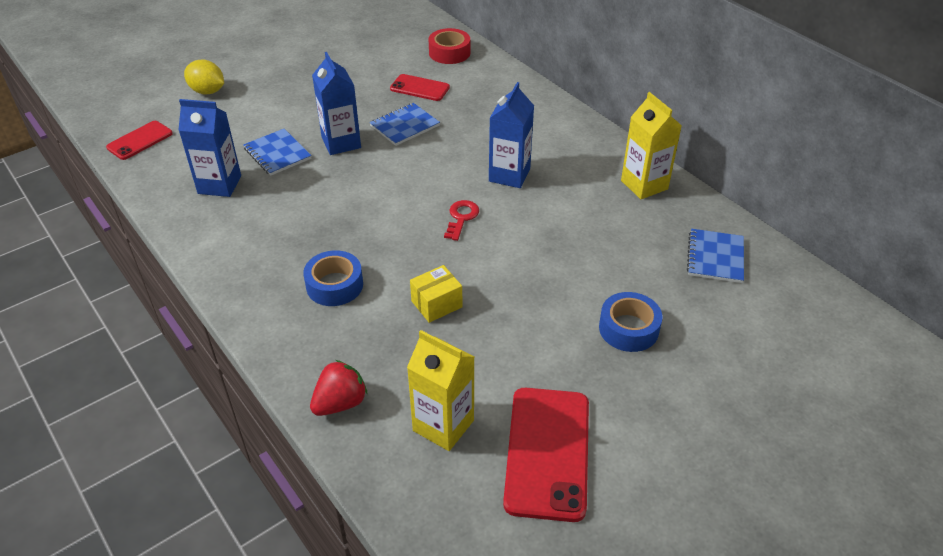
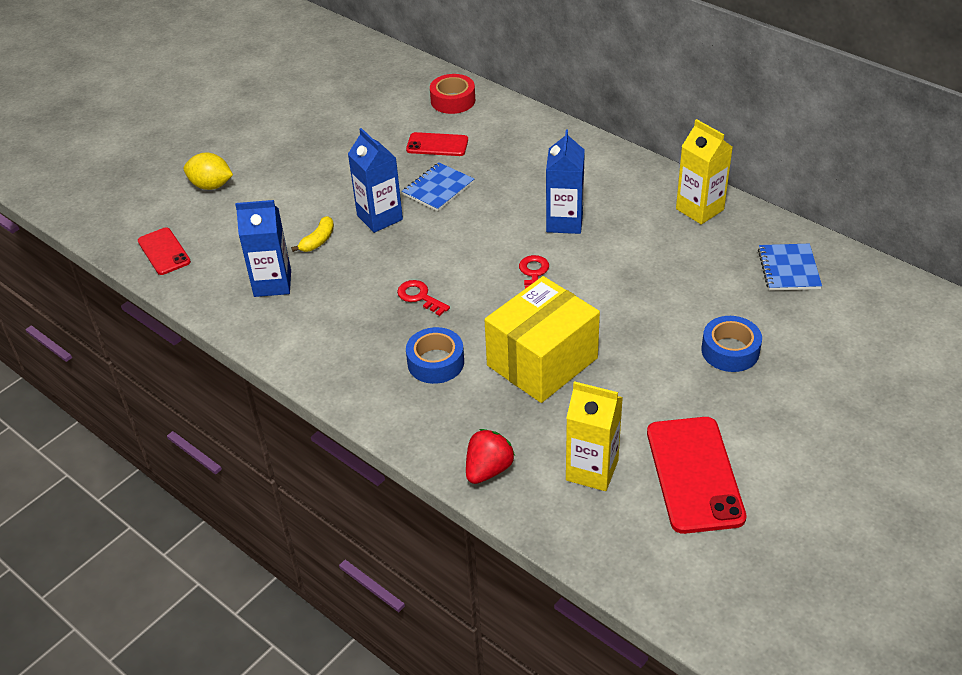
camera: 10 degrees left, 0 degrees up
(140, 140) = (164, 251): red phone -> red phone turned 60 degrees counterclockwise
(277, 154) = (318, 240): blue notebook -> yellow banana
(346, 220) = (420, 297): none -> red key
(436, 304) = (542, 362): yellow box -> yellow box, size x2.17

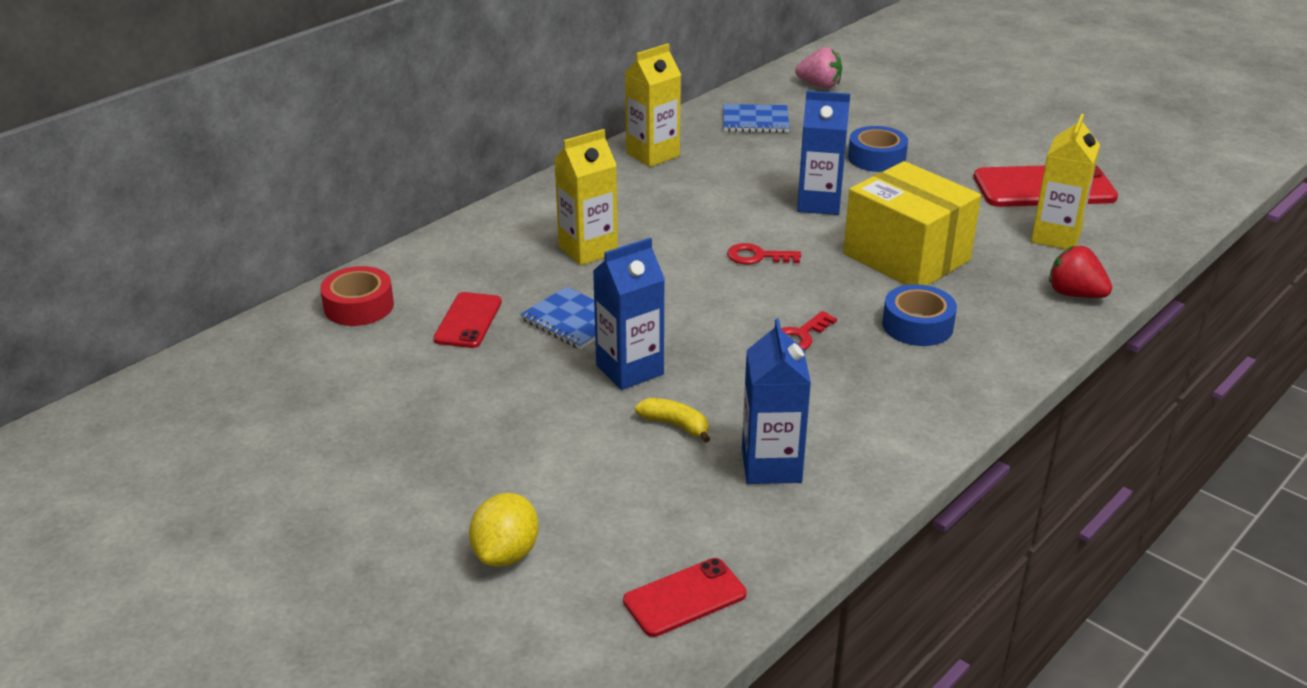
camera: 90 degrees left, 10 degrees down
(534, 187) = (588, 250): none -> yellow carton
(564, 222) = (662, 233): blue carton -> blue carton (819, 203)
(892, 314) = (819, 85): none -> pink strawberry

